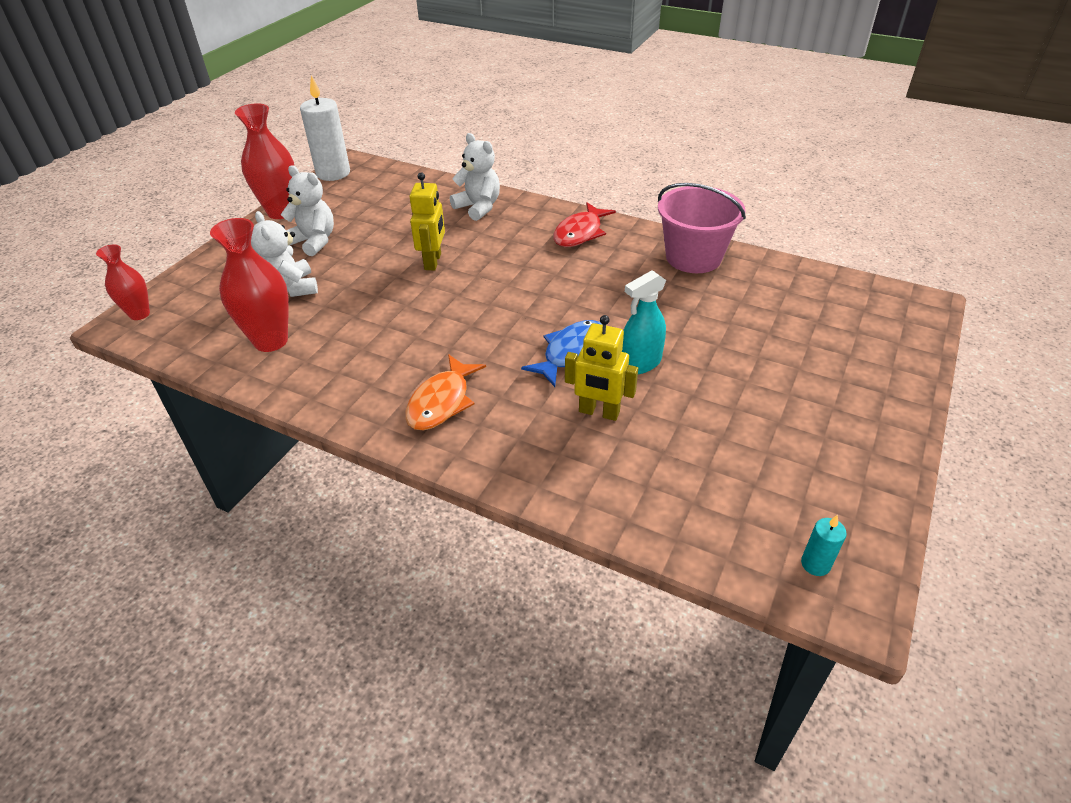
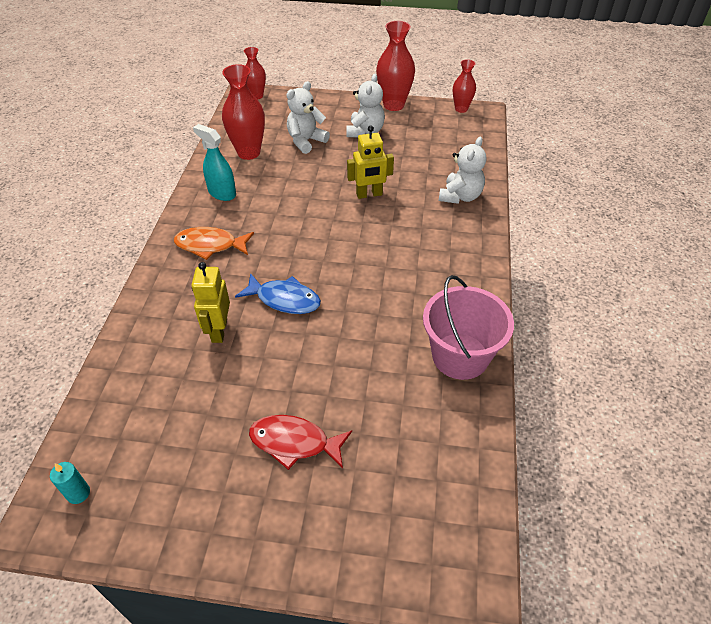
camera: 70 degrees right, 5 degrees up
(333, 173) = (461, 109): white candle -> red vase
(580, 233) = (457, 267): red fish -> red fish (294, 442)
(640, 363) = (284, 345): turquoise spray bottle -> turquoise spray bottle (222, 193)

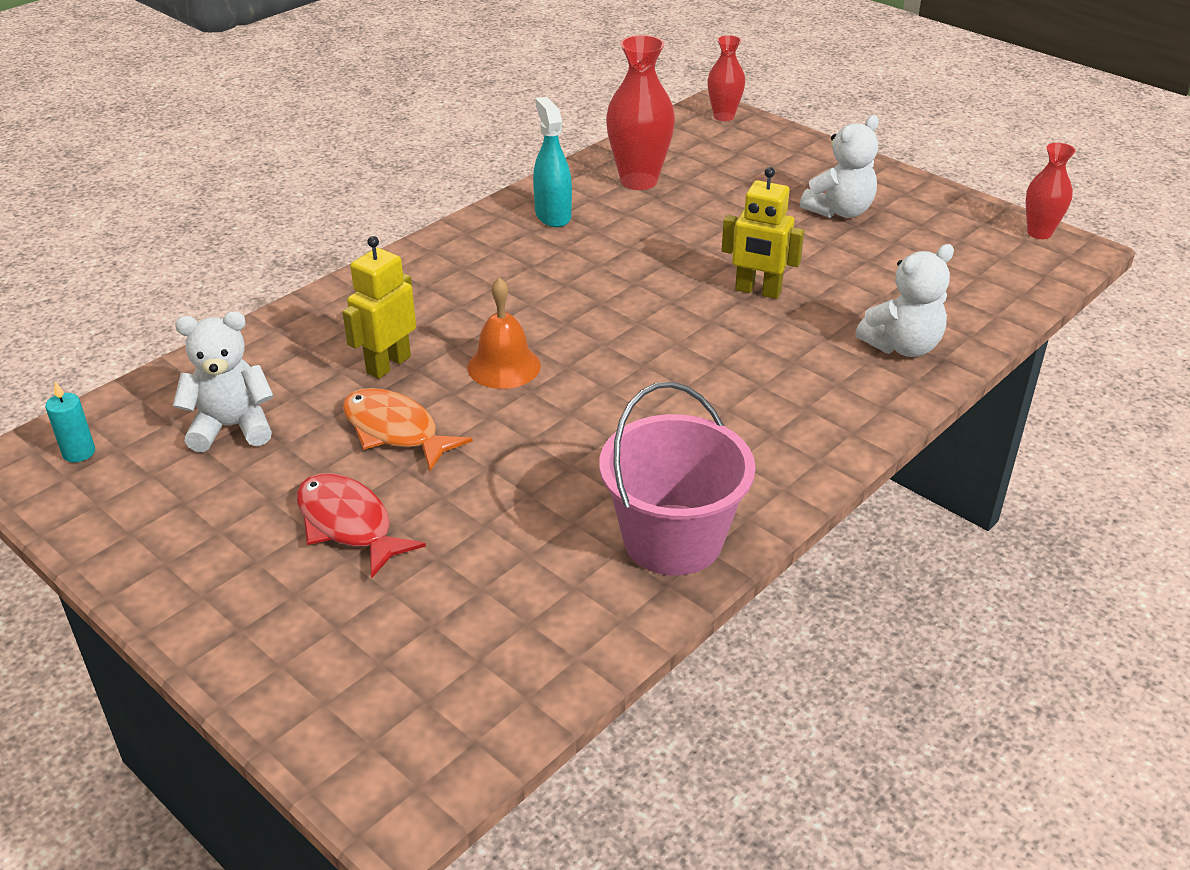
camera: 35 degrees right, 10 degrees down
(210, 245) = (475, 268): orange fish -> orange fish (395, 431)
(284, 299) = (504, 366): blue fish -> orange bell
(306, 141) = (735, 194): white teddy bear -> white teddy bear (232, 427)
(393, 105) = (925, 192): red vase -> none

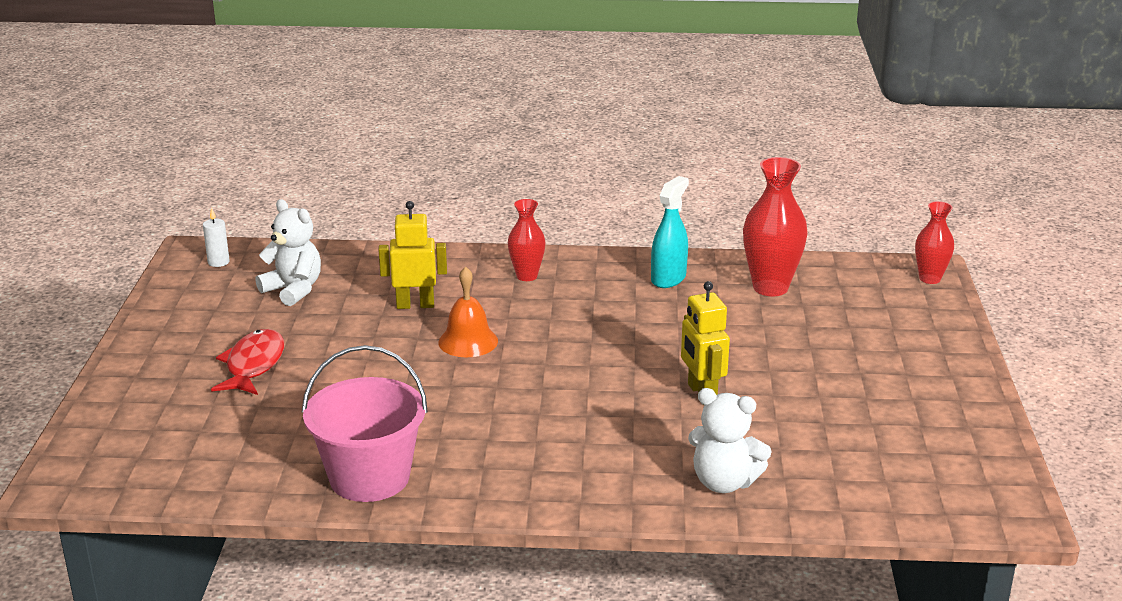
camera: 50 degrees right, 10 degrees down
(79, 452) = (218, 262): turquoise candle -> white candle
(395, 431) = (354, 338): orange fish -> none
(840, 211) = (876, 382): white teddy bear -> none
(1039, 233) = (1012, 487): red vase -> red vase (527, 276)

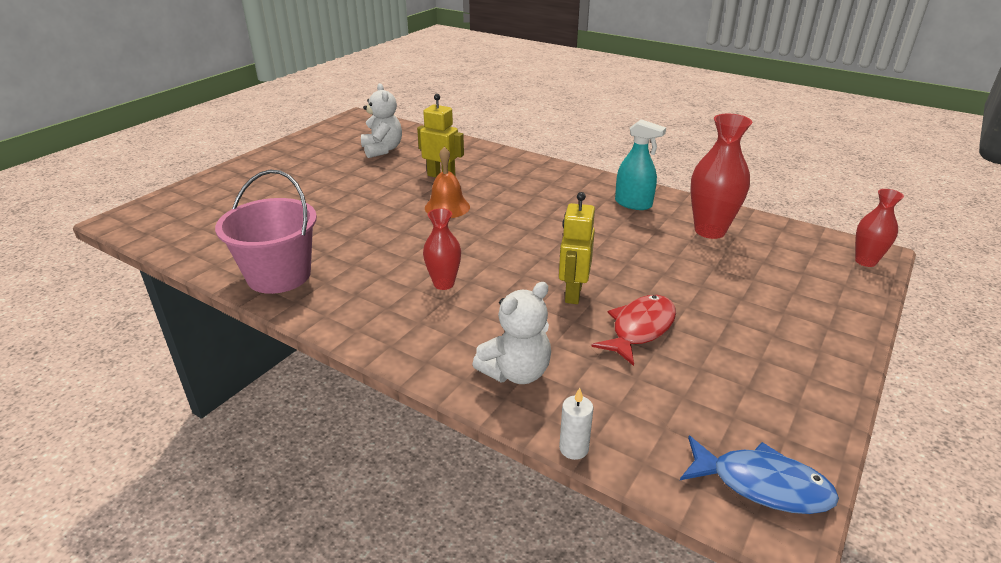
camera: 30 degrees right, 5 degrees up
(218, 262) = (362, 125): white candle -> white candle (574, 448)
(253, 365) = (306, 185): red fish -> red fish (640, 329)
(527, 276) = (533, 177): red vase -> red vase (444, 284)
(668, 278) = (633, 204): turquoise spray bottle -> turquoise spray bottle turned 60 degrees clockwise
(724, 482) = (516, 372): white teddy bear -> white teddy bear turned 90 degrees counterclockwise
(987, 494) = (762, 484): none -> blue fish

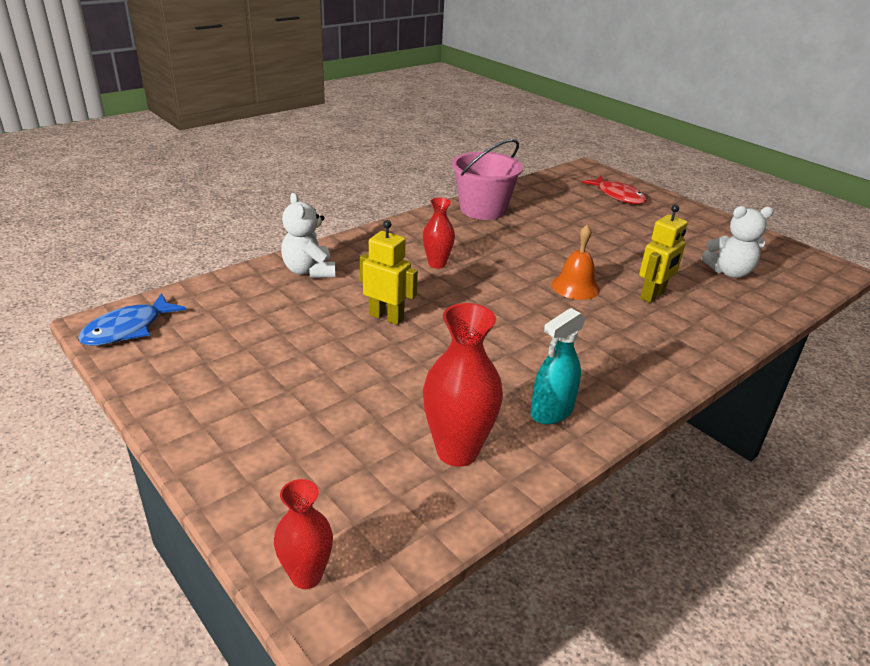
camera: 105 degrees right, 0 degrees up
(574, 448) = (226, 274): white candle -> none
(640, 329) = (314, 335): red fish -> red fish (618, 196)

